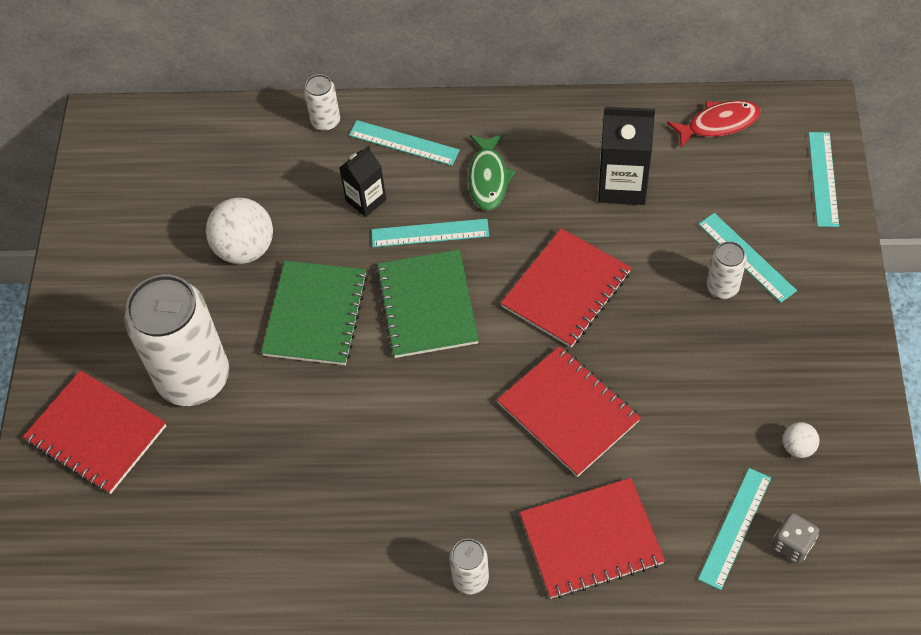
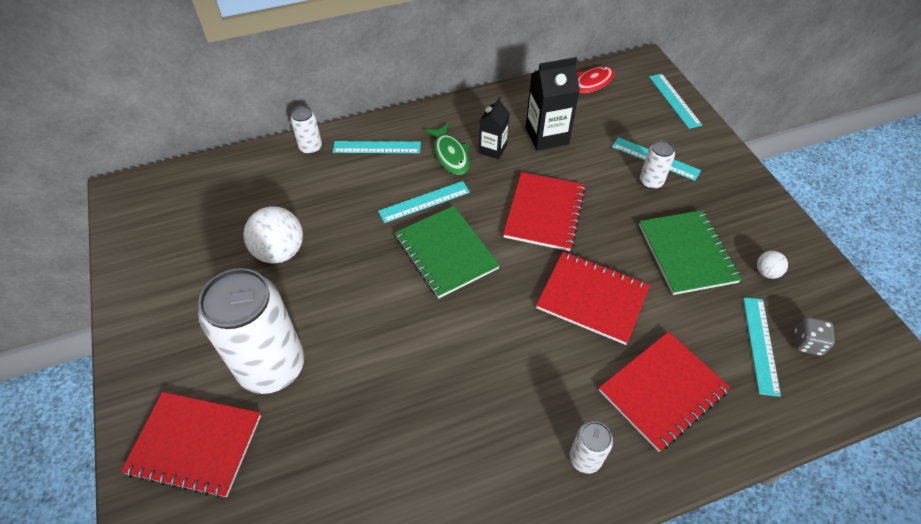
camera: 25 degrees left, 5 degrees down
(315, 314) = (359, 284): green notebook -> green notebook (687, 253)
(366, 200) = (365, 192): black carton -> black carton (492, 149)

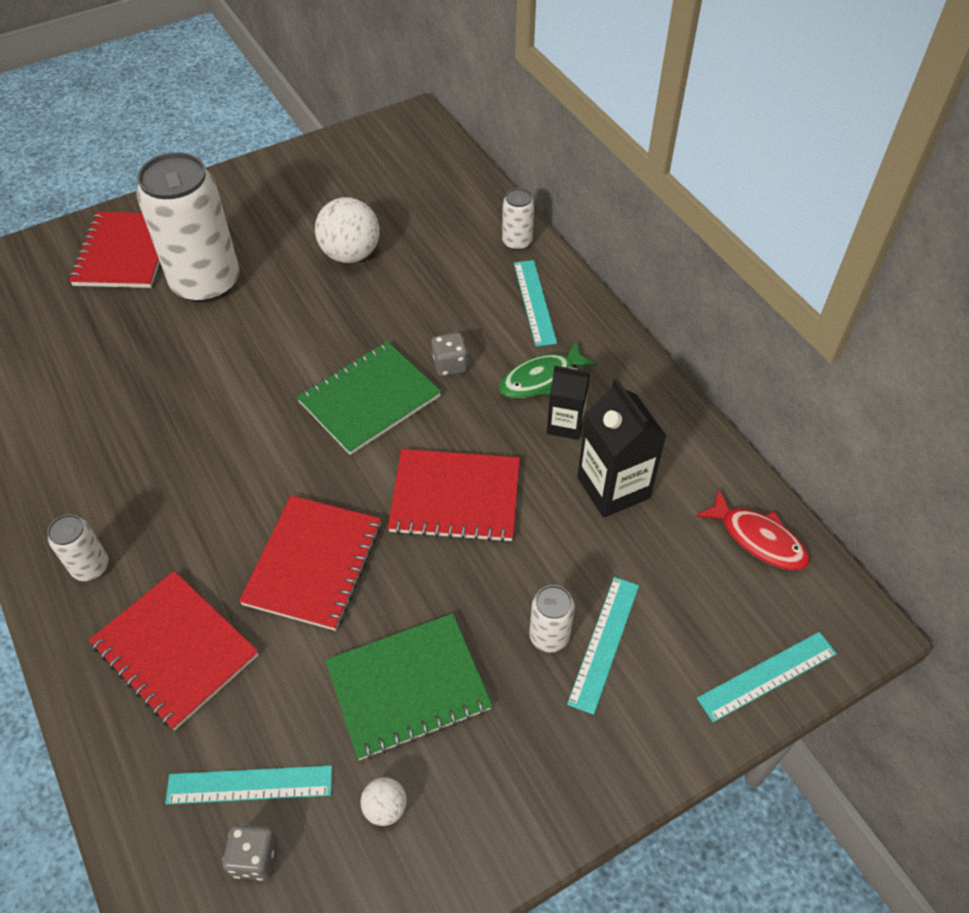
camera: 80 degrees right, 0 degrees up
(424, 201) = (450, 365): turquoise ruler -> grey dice

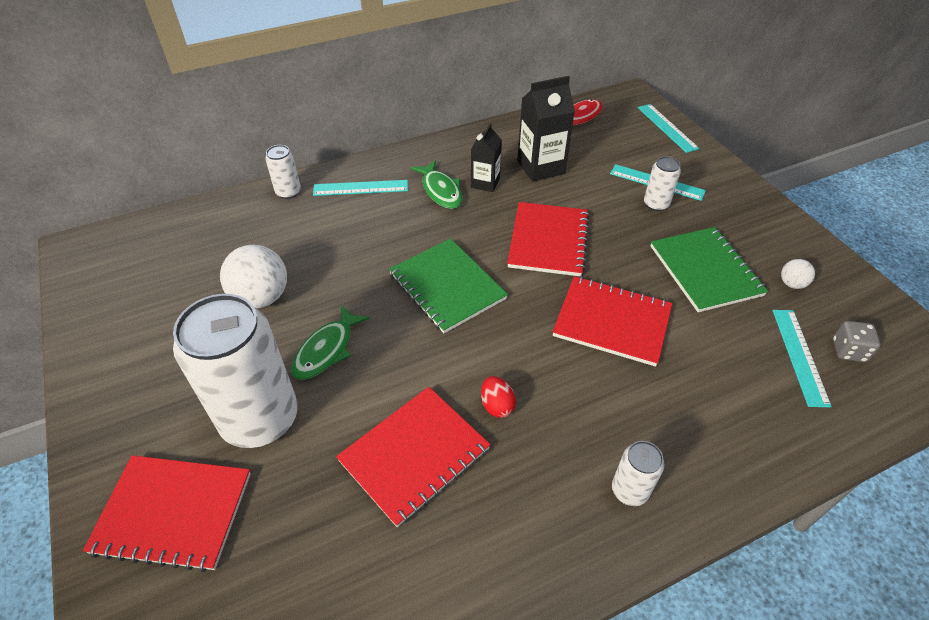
camera: 85 degrees left, 5 degrees down
(175, 650) = (703, 411): red notebook -> red notebook (414, 455)
(203, 453) = (497, 405): none -> red egg
(281, 313) = (327, 350): none -> green fish
(450, 365) = (417, 237): grey dice -> none

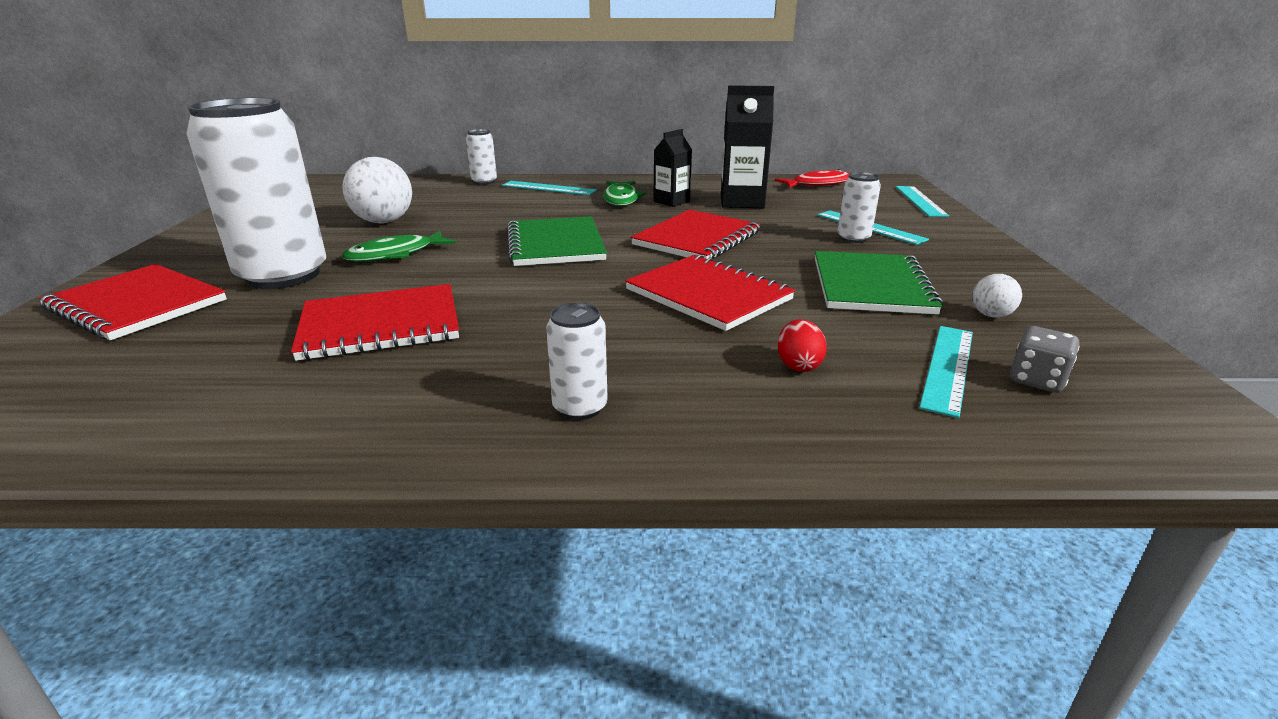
camera: 25 degrees right, 20 degrees down
(497, 405) = (506, 316): red egg -> red egg (798, 365)

